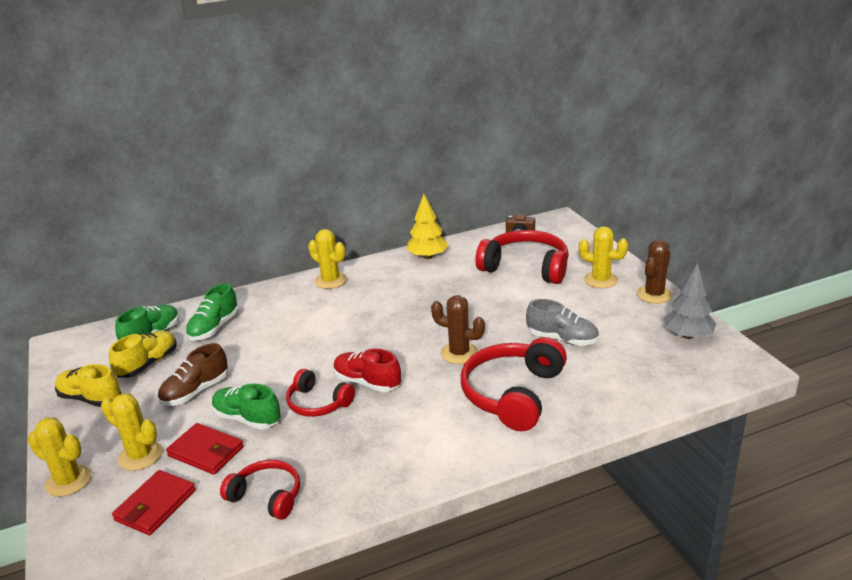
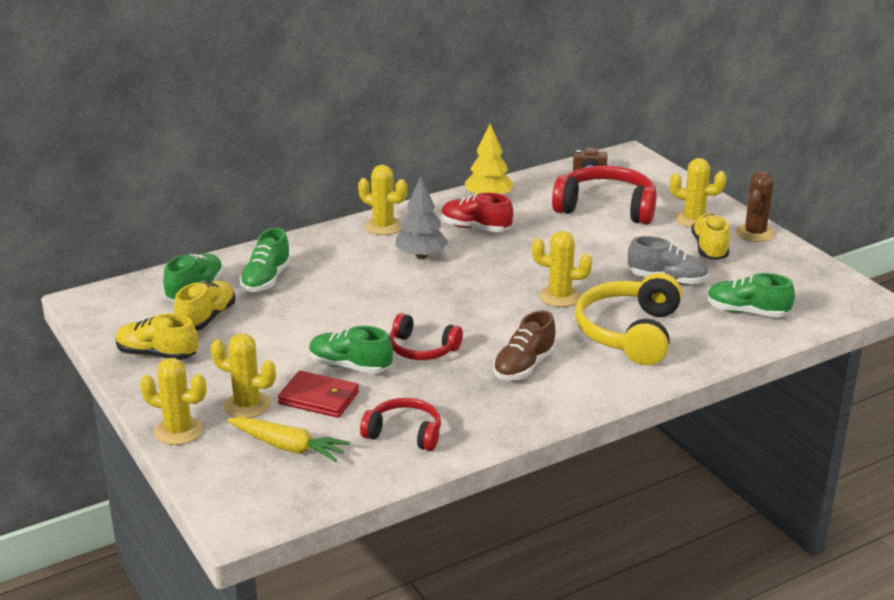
camera: 10 degrees left, 0 degrees up
(155, 505) = (288, 447): red wallet -> yellow carrot
(195, 391) = (277, 343): brown shoe -> brown shoe (524, 366)
(367, 382) = (468, 328): red shoe -> red shoe (475, 228)
(459, 353) = (559, 296): brown cactus -> yellow cactus
(513, 394) = (629, 333): red headphones -> yellow headphones
(609, 309) = (709, 248): none -> yellow shoe
(630, 376) = (747, 312): none -> green shoe
(687, 335) = (798, 272): grey tree -> grey tree (421, 256)

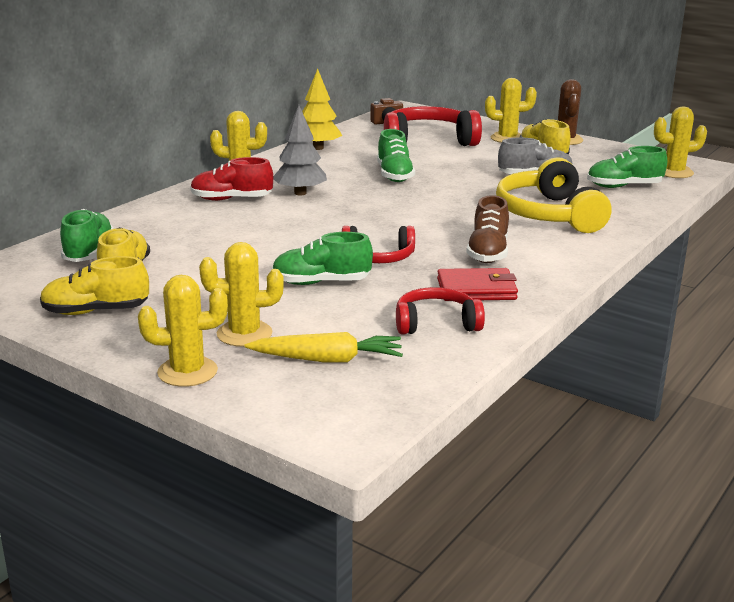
camera: 25 degrees left, 5 degrees down
(266, 280) = (160, 233): green shoe -> green shoe (394, 175)
(319, 398) = (317, 313): red wallet -> red wallet (476, 289)
(475, 228) = (329, 168): red shoe -> red shoe (231, 199)
(559, 296) = (459, 201): yellow cactus -> yellow cactus (674, 172)

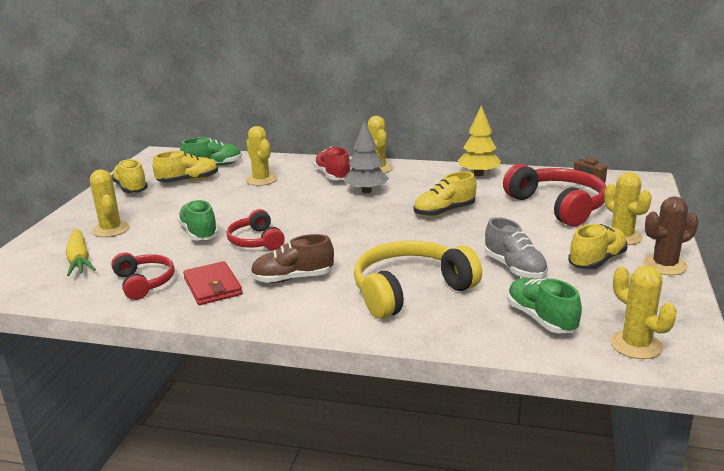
camera: 70 degrees right, 0 degrees up
(187, 372) = (58, 227): yellow cactus -> yellow cactus (261, 180)
(394, 175) = (444, 212): green shoe -> yellow shoe

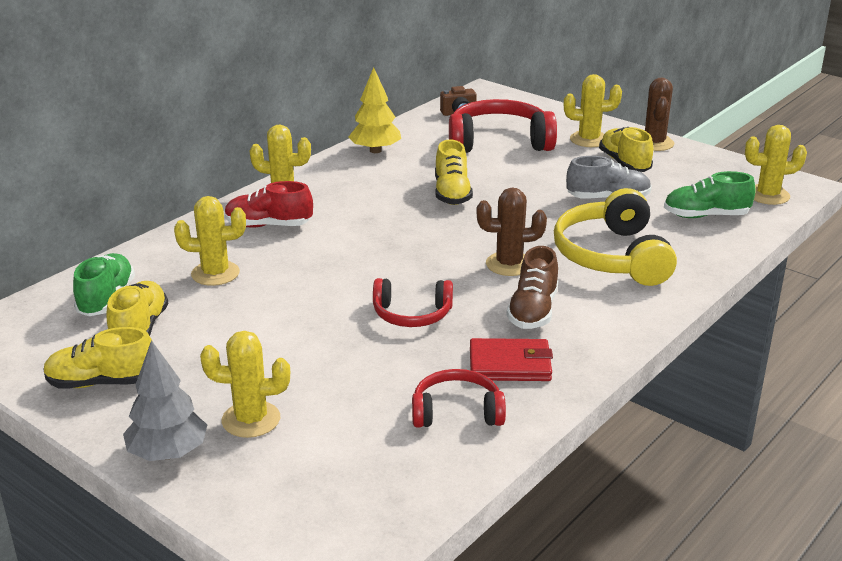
camera: 65 degrees left, 5 degrees up
(79, 260) = (332, 459): yellow carrot -> none
(199, 233) = (344, 349): green shoe -> none
(355, 255) = (509, 264): none -> brown cactus
(366, 191) = (344, 218): grey tree -> grey tree (168, 453)

